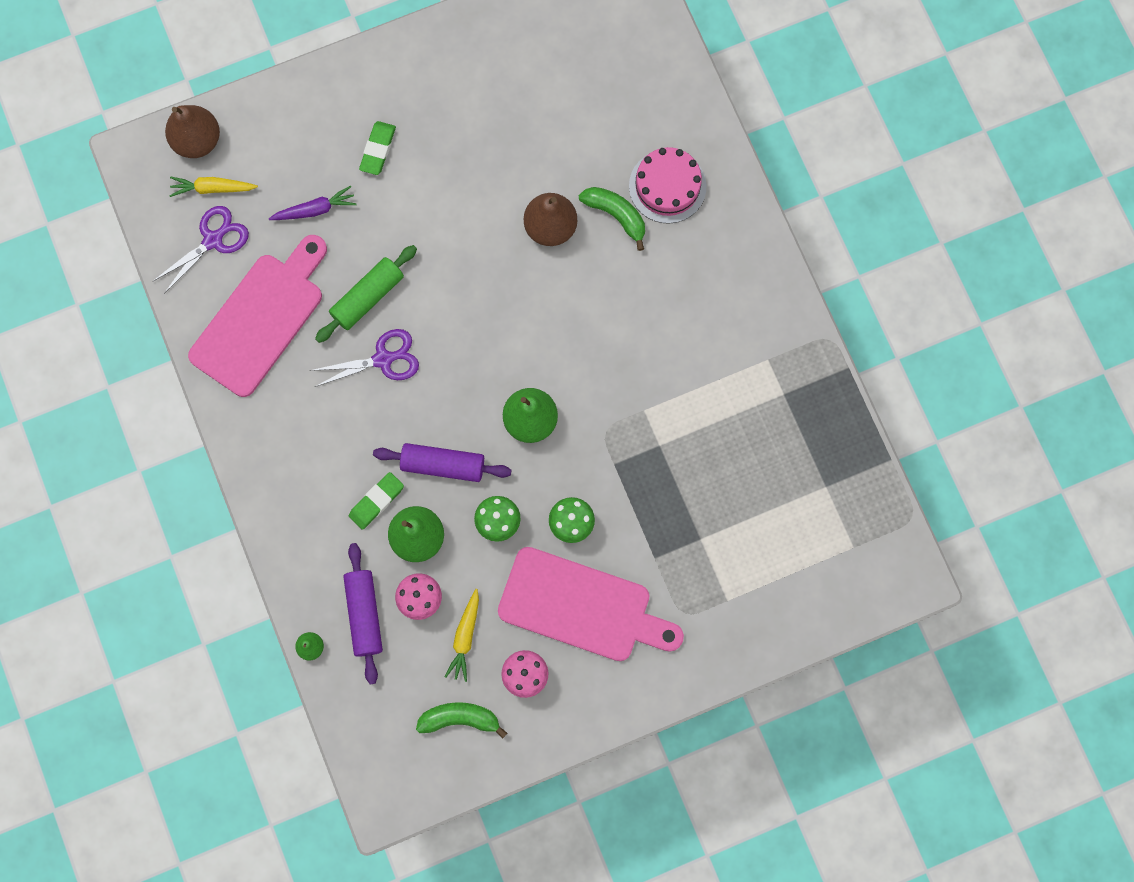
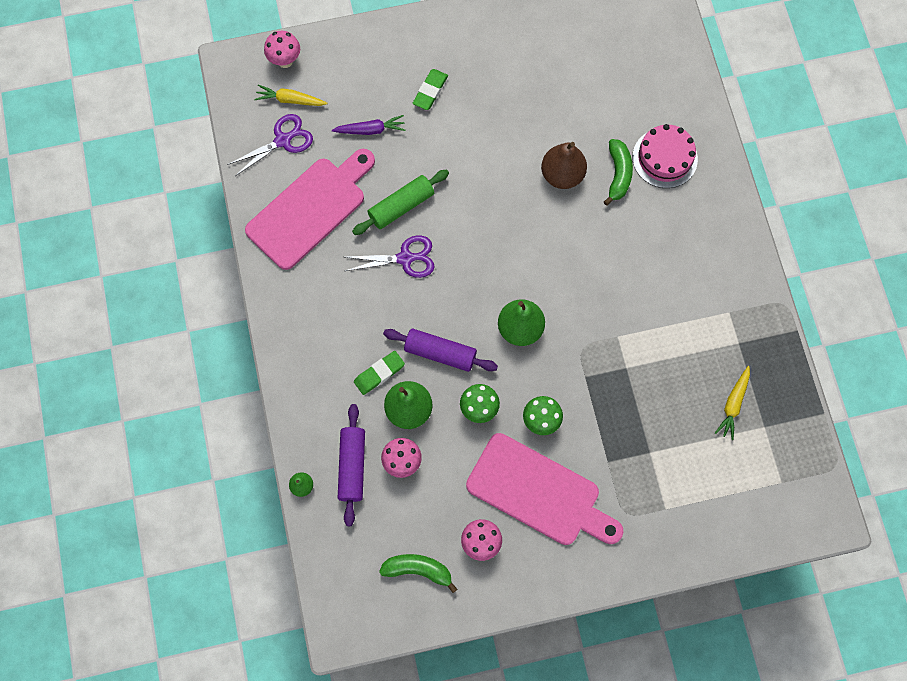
camera: 10 degrees right, 5 degrees down
(197, 140) = (285, 61): brown pear -> pink mushroom
(465, 637) = (434, 500): yellow carrot -> yellow carrot (733, 404)
(616, 215) = (618, 174): green banana -> green banana turned 45 degrees clockwise

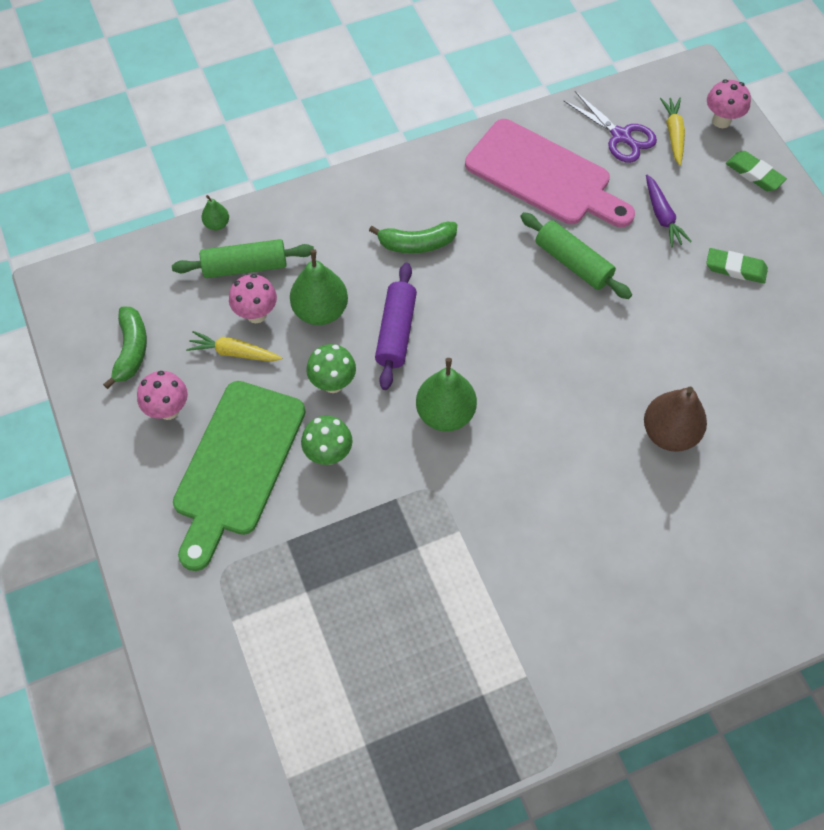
camera: 80 degrees right, 10 degrees down
(352, 466) = (245, 267): purple rolling pin -> green rolling pin
(379, 374) = (359, 274): green eraser -> green eraser (754, 174)
(406, 258) = (507, 278): purple scissors -> none
(539, 492) = (237, 465): pink cutting board -> green cutting board
(618, 174) = (692, 502): green banana -> green banana (417, 244)
(664, 158) = (736, 560): pink cake -> none
(733, 404) = (391, 696): yellow carrot -> yellow carrot (234, 353)

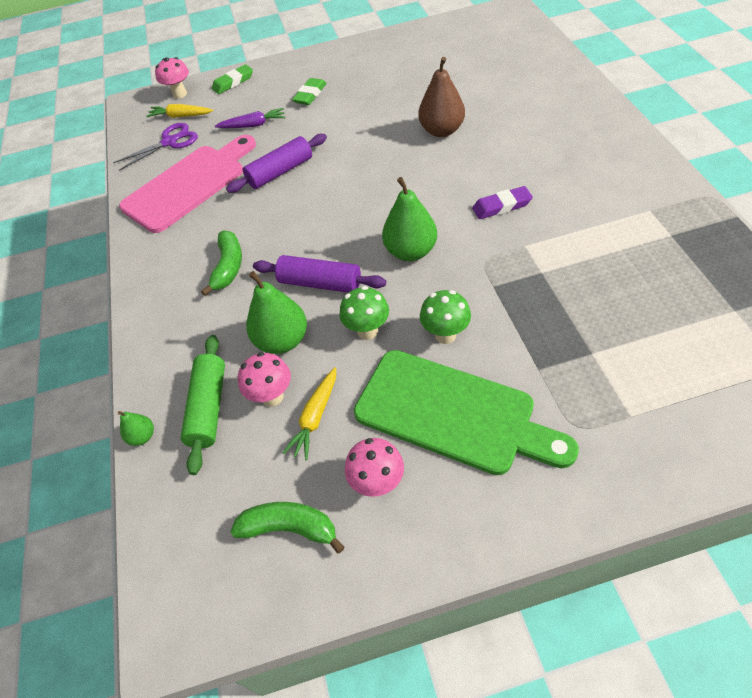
camera: 75 degrees left, 10 degrees down
(525, 506) = (501, 206): none -> purple eraser
(573, 263) = (280, 172): green rolling pin -> purple rolling pin

